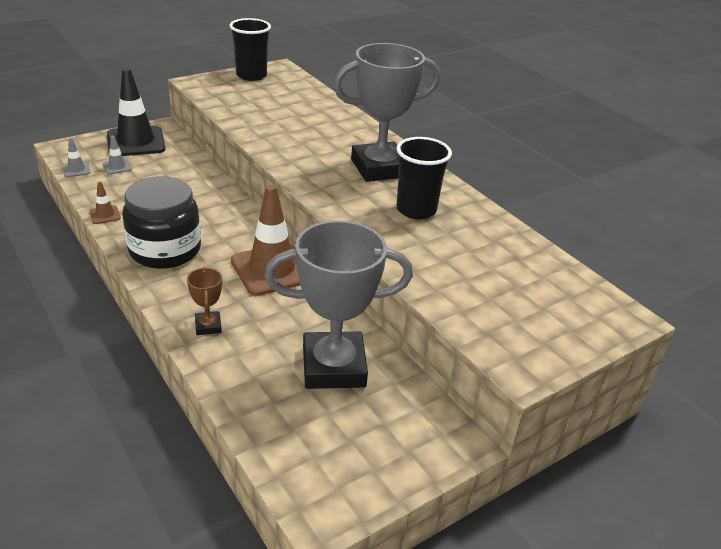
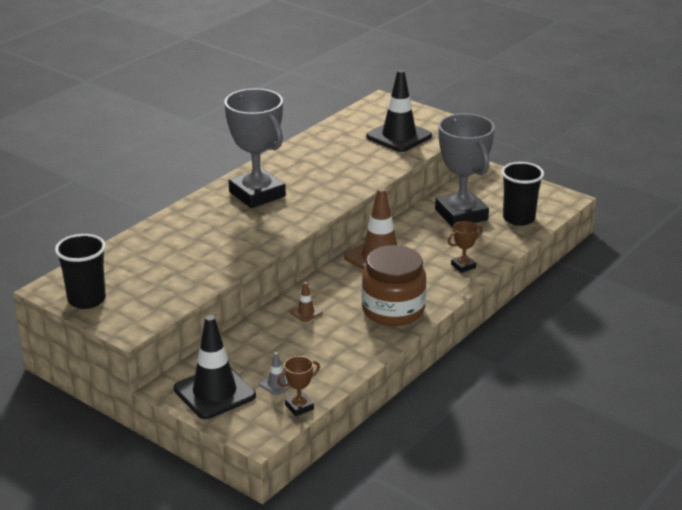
camera: 105 degrees left, 5 degrees down
(76, 169) = (299, 407): grey traffic cone -> brown trophy
(105, 215) = (366, 358): brown traffic cone -> brown traffic cone (305, 312)
(165, 250) = (393, 310): black jar -> brown jar
(416, 210) = (312, 171): black cup -> black cup (518, 218)
(493, 299) = (399, 136): none -> black traffic cone

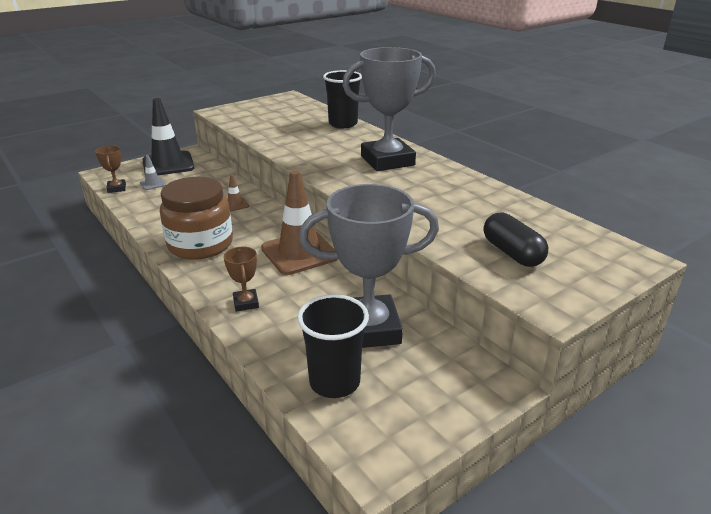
camera: 105 degrees right, 0 degrees up
(86, 300) = (265, 103): black cup -> black cup (343, 124)
(399, 136) = (512, 253): black traffic cone -> black capsule

